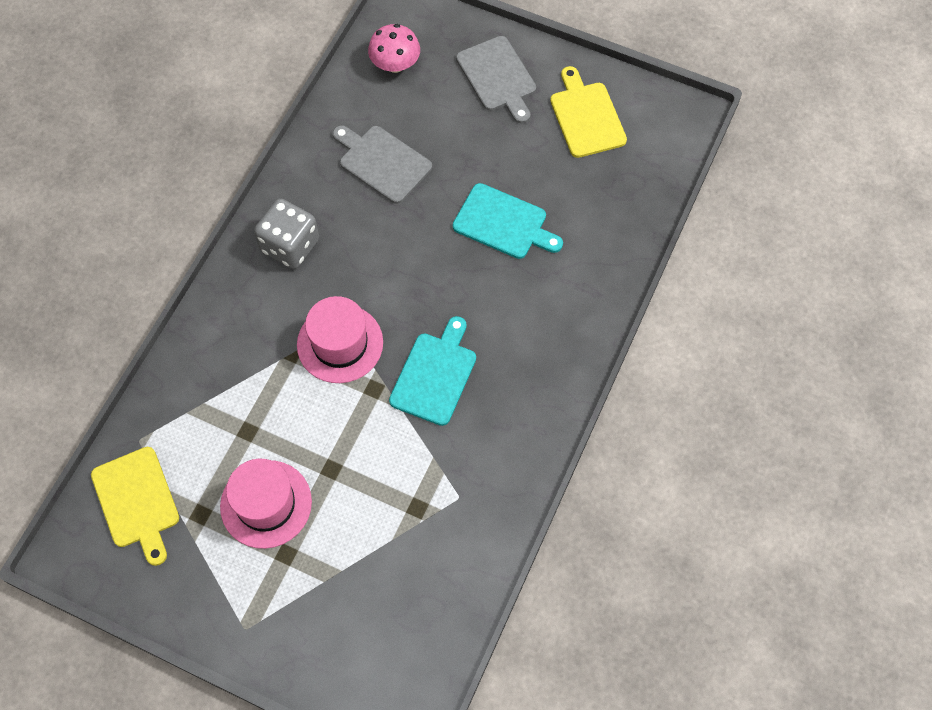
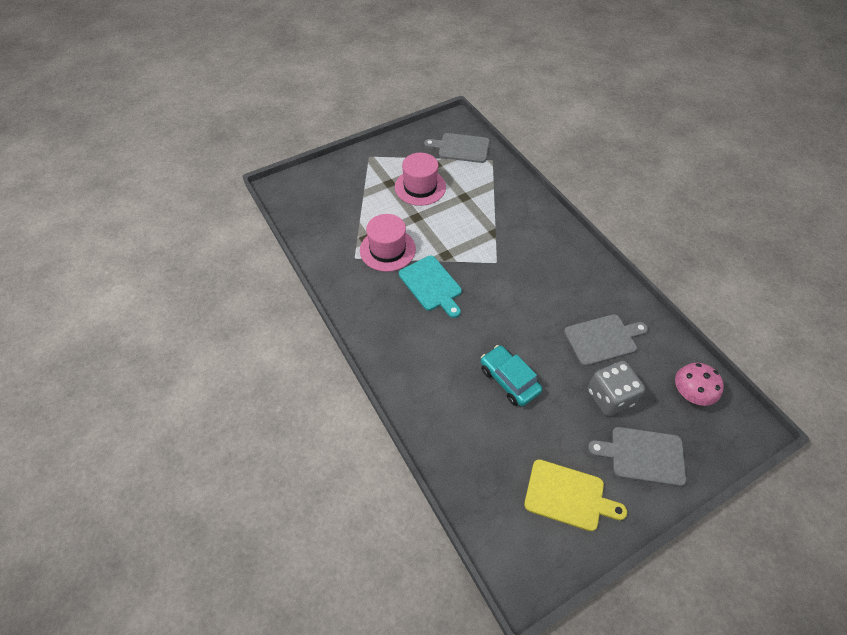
camera: 125 degrees right, 10 degrees down
(137, 501) = (461, 148): yellow cutting board -> grey cutting board
(290, 246) = (567, 263): grey dice -> grey dice (609, 397)
(340, 343) = (485, 254): pink hat -> pink hat (387, 249)
(503, 223) = (509, 380): turquoise cutting board -> turquoise car

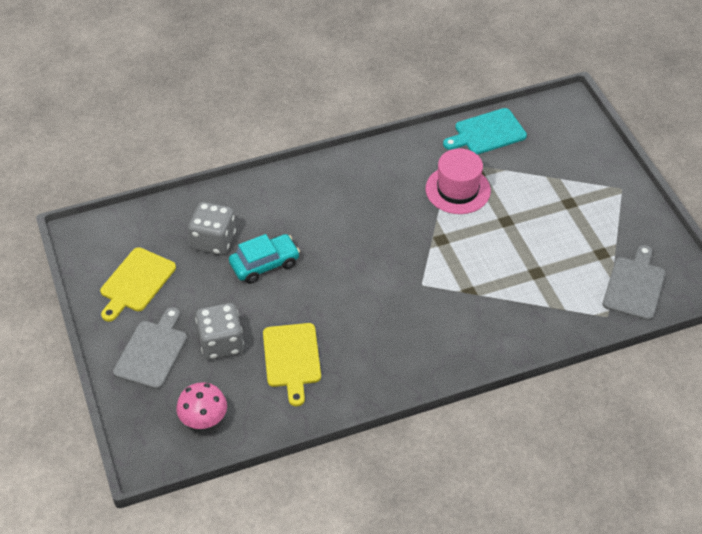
camera: 100 degrees right, 5 degrees down
(420, 187) = (559, 232): pink hat -> none
(431, 285) = (399, 221): turquoise cutting board -> turquoise cutting board (487, 133)
(493, 432) = (214, 241): none -> grey dice
(602, 339) = (292, 358): grey cutting board -> yellow cutting board

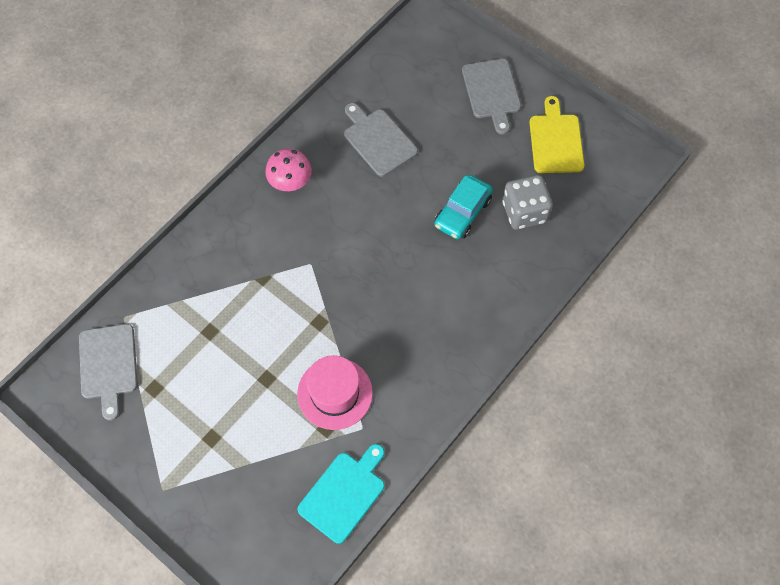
camera: 150 degrees right, 15 degrees up
(203, 419) = (411, 63): pink mushroom -> pink mushroom (290, 181)
(221, 343) = (443, 125): grey dice -> none
(292, 358) = (378, 140): yellow cutting board -> grey cutting board

